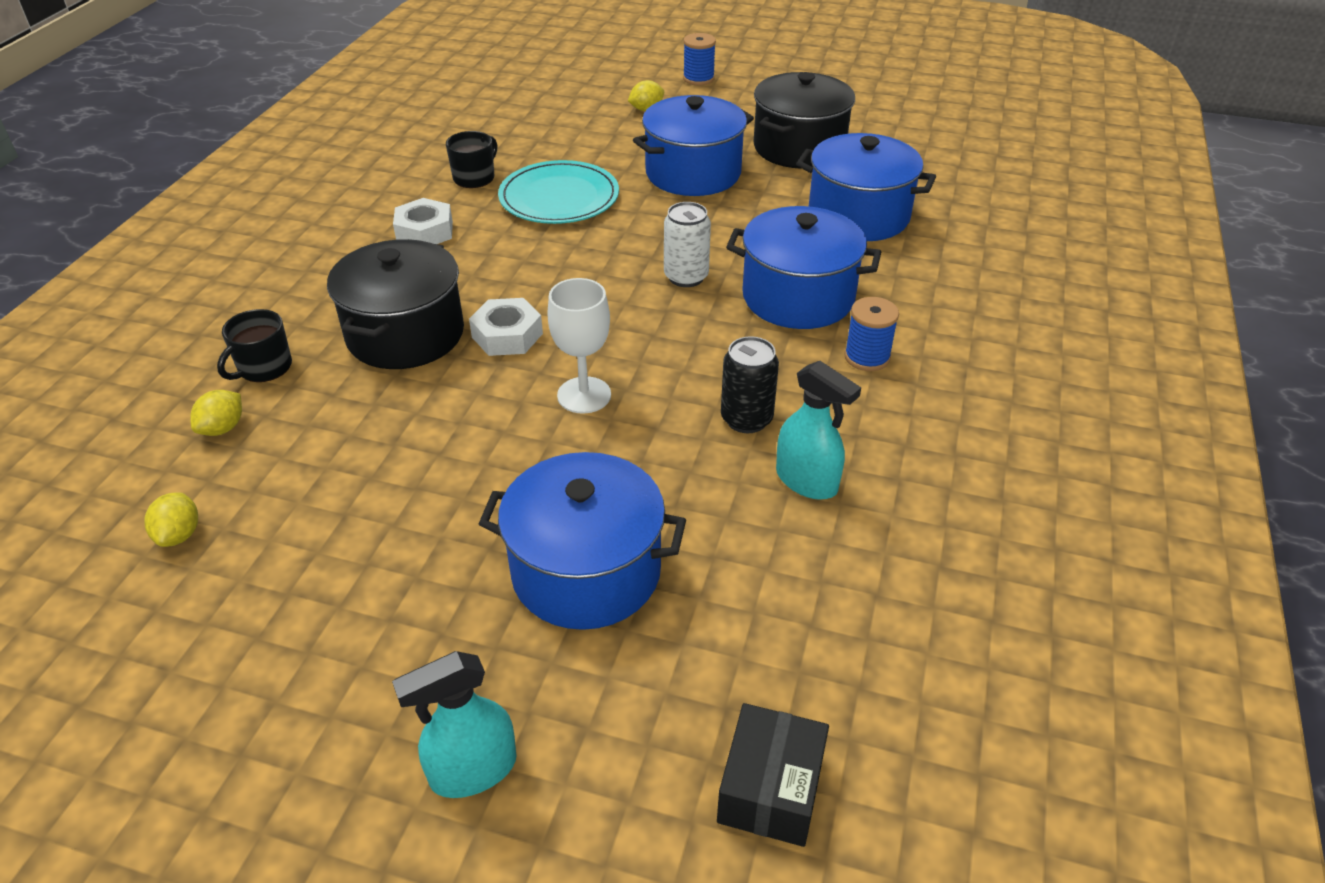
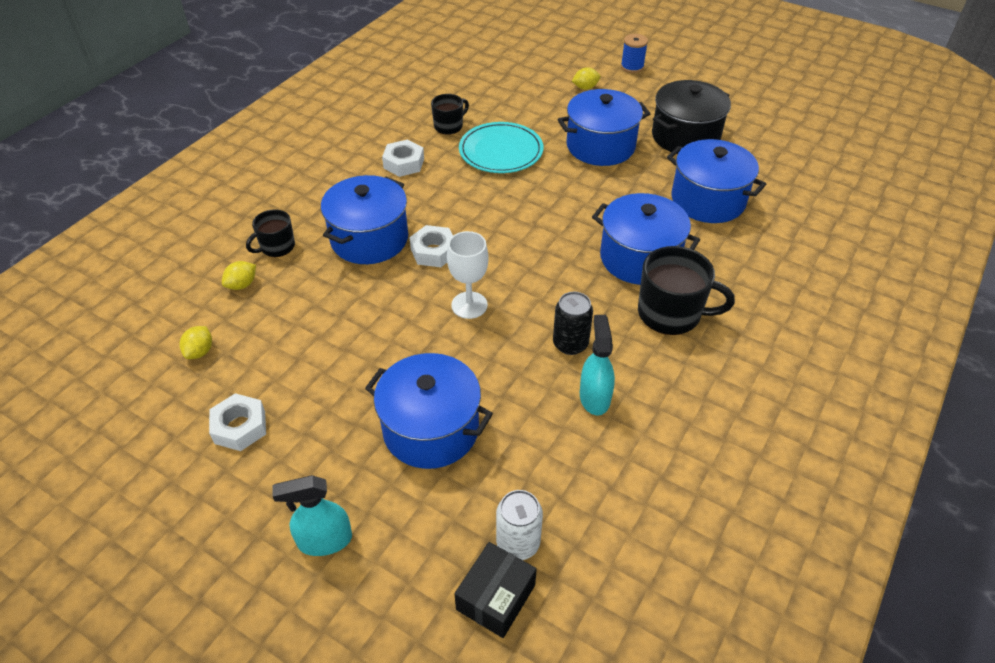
camera: 15 degrees right, 5 degrees up
(279, 631) = (240, 427): none -> white nut
(405, 334) = (369, 239): black pot -> blue pot
(686, 277) = (567, 228): white can -> white can (518, 543)
(807, 481) = (594, 397): turquoise spray bottle -> turquoise spray bottle turned 150 degrees counterclockwise
(867, 357) = (670, 313): blue spool -> black mug

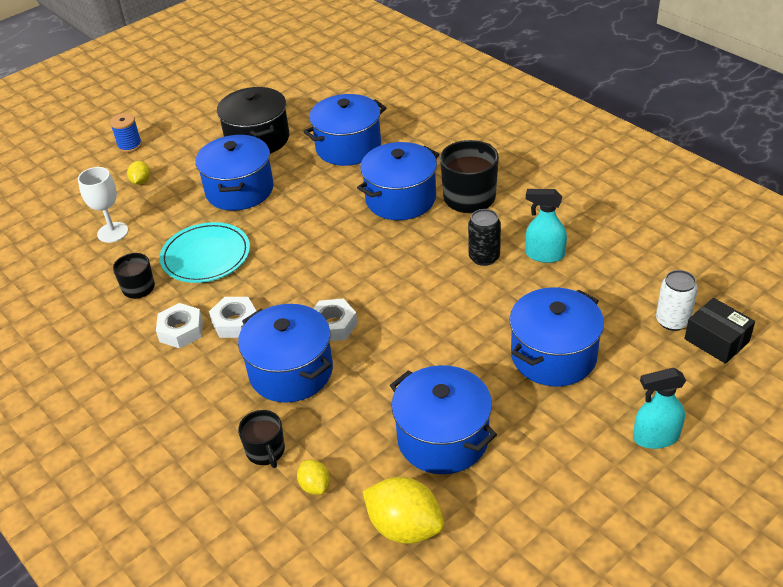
camera: 70 degrees left, 5 degrees down
(200, 351) = (405, 527): yellow lemon -> yellow lemon, size x1.91
(240, 427) = (518, 494): white nut -> white nut (235, 322)
(303, 358) = (443, 438): none -> blue pot
(324, 540) = (655, 437): turquoise spray bottle -> turquoise spray bottle turned 75 degrees clockwise
(469, 305) = (416, 311): white goblet -> white goblet (112, 232)

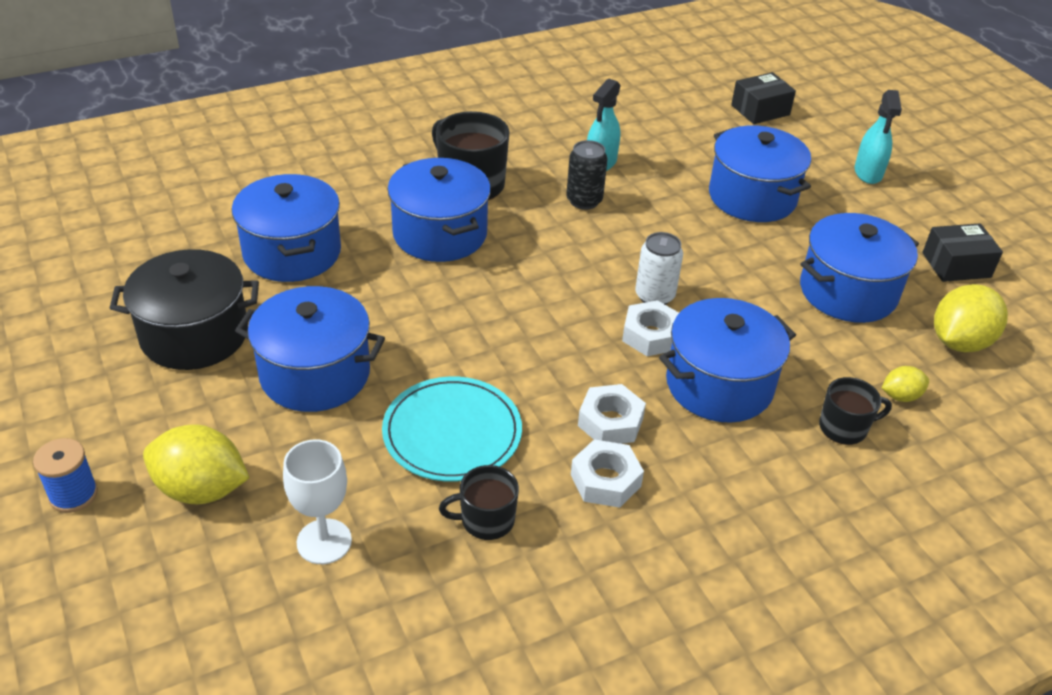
camera: 80 degrees left, 0 degrees up
(141, 181) = (201, 489): yellow lemon -> yellow lemon, size x1.91
(528, 521) = (956, 265): none -> black box
(672, 321) = (728, 123): white can -> white can (654, 296)

